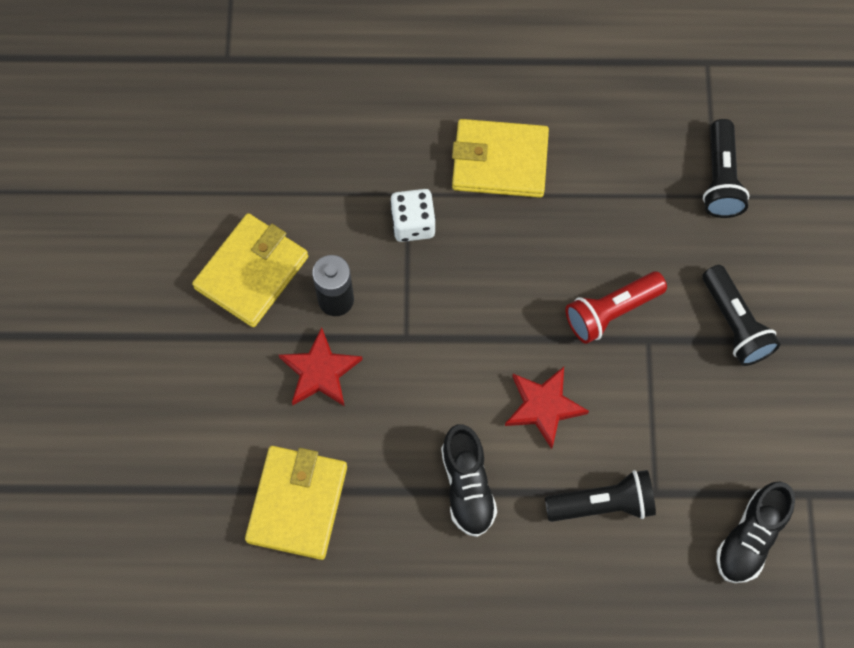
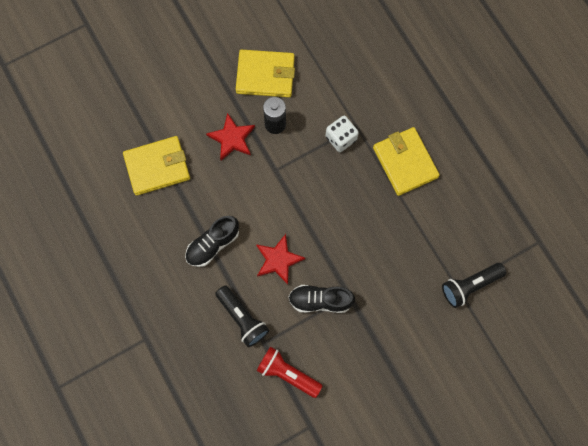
camera: 60 degrees right, 5 degrees up
(611, 311) = (353, 267): red flashlight -> red flashlight (287, 373)
(734, 323) = (386, 337): black flashlight -> none
(750, 537) = (267, 406): black shoe -> black shoe (320, 301)

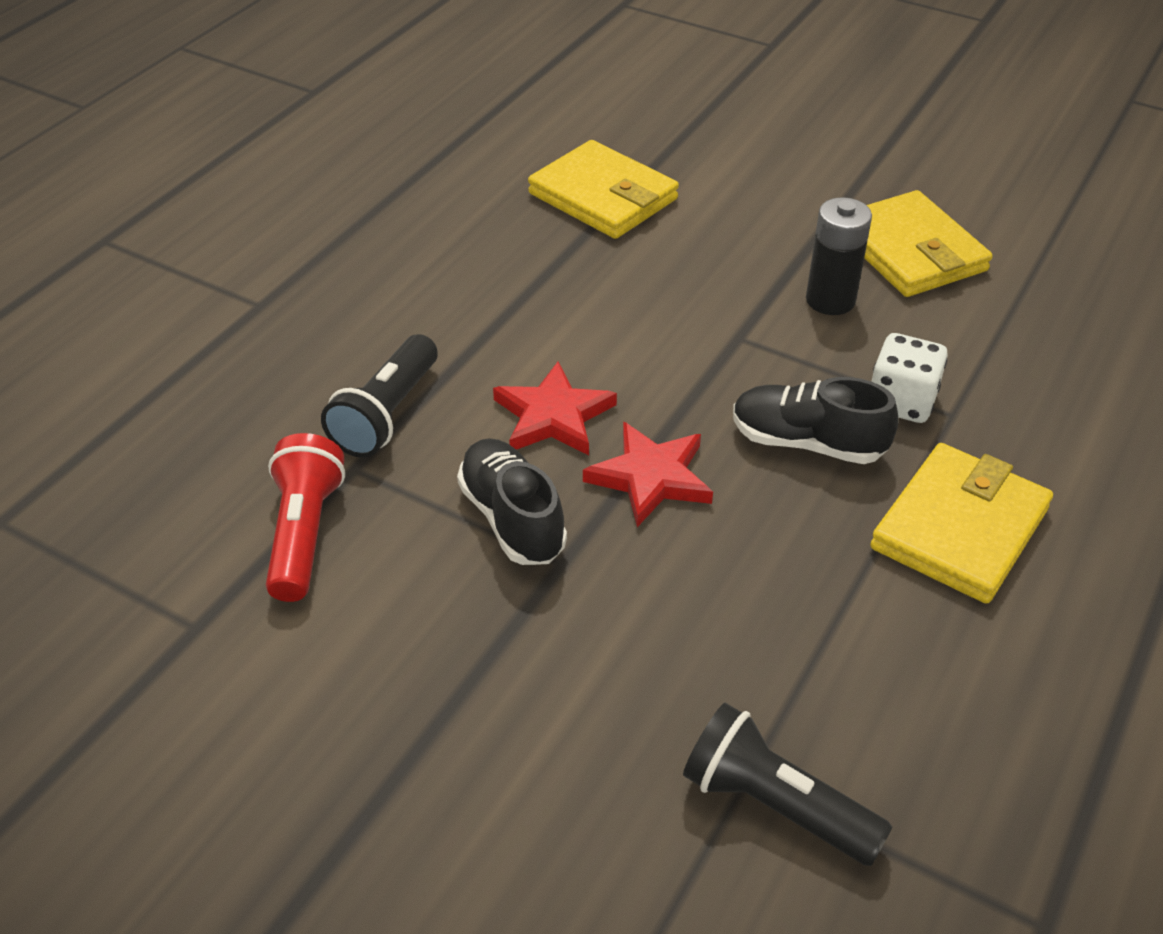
camera: 60 degrees right, 30 degrees down
(213, 244) = (512, 315): black shoe -> black shoe (807, 443)
(232, 138) = (743, 259): red star -> red star (650, 477)

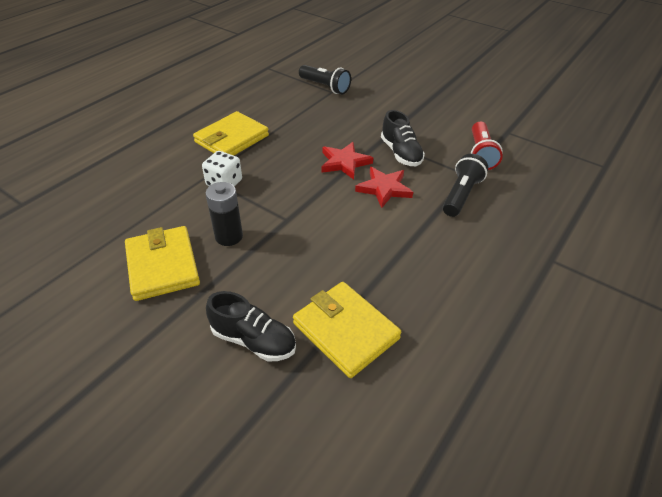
camera: 175 degrees left, 0 degrees up
(807, 443) = (275, 170): black shoe -> black shoe (253, 340)

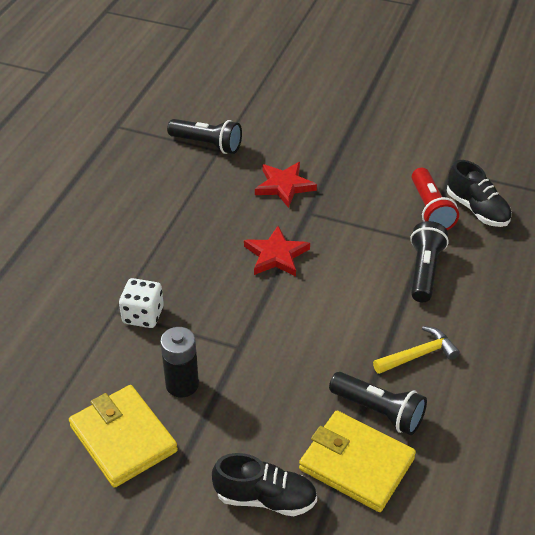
camera: 15 degrees left, 0 degrees up
(232, 139) = (122, 249): yellow wallet -> none
(382, 292) = (378, 411): none -> black flashlight
(384, 188) = (335, 281): red star -> red star (284, 186)
(401, 153) = (338, 228): black shoe -> black shoe (477, 209)
(434, 255) = (418, 355): none -> yellow hammer

